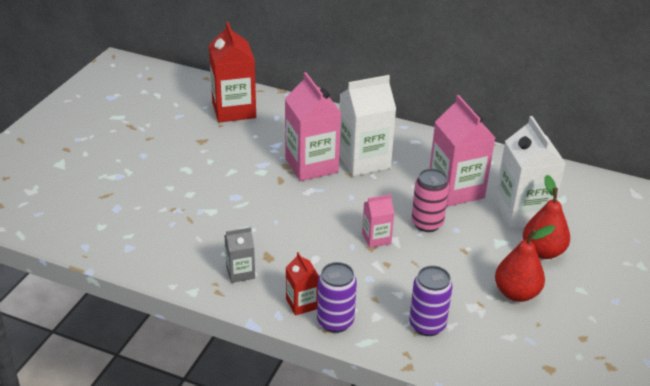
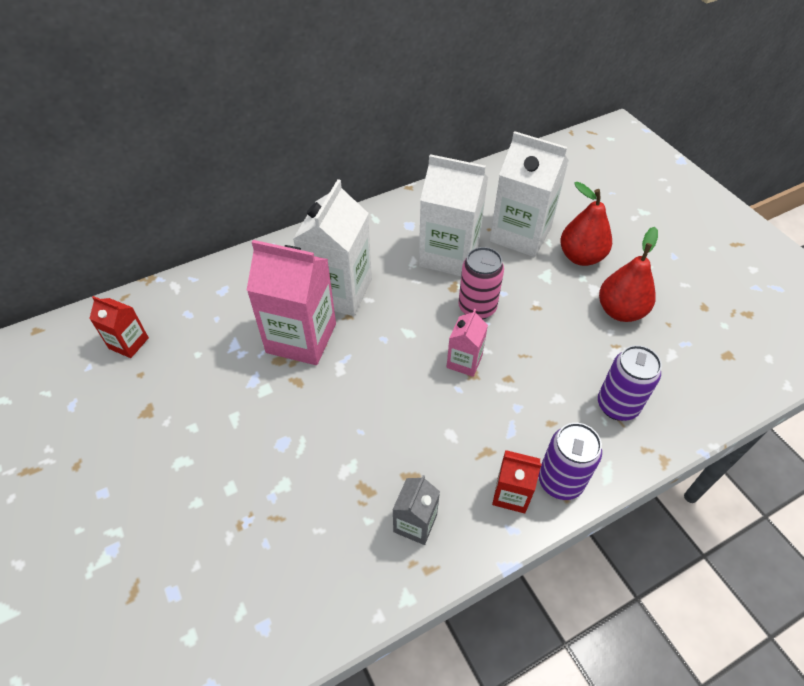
camera: 50 degrees left, 15 degrees up
(234, 110) = (129, 343): red carton -> red carton, size x0.51
(456, 190) = (449, 255): pink carton -> white carton

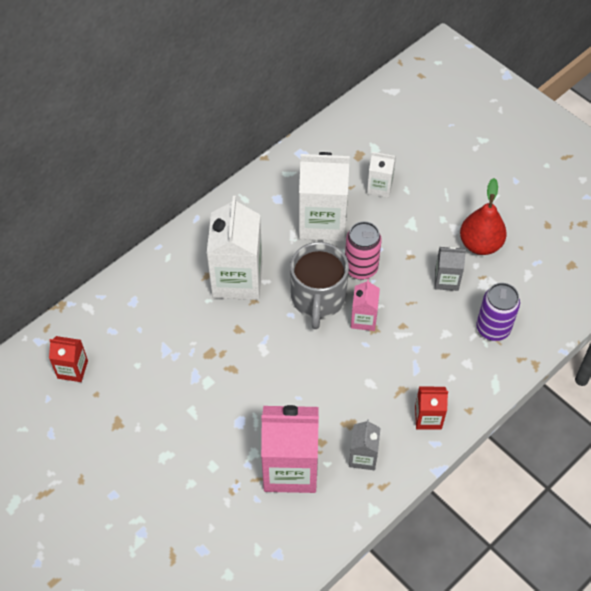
camera: 15 degrees left, 5 degrees up
(301, 338) = (221, 330): pink carton -> pink carton (290, 468)
(419, 328) = (318, 298): none -> grey mug
(520, 234) = (379, 187): white carton -> white carton, size x0.51
(560, 481) = (462, 399): purple can -> none
(572, 340) = (446, 280): none -> grey carton
(581, 257) = (437, 199): red pear -> none

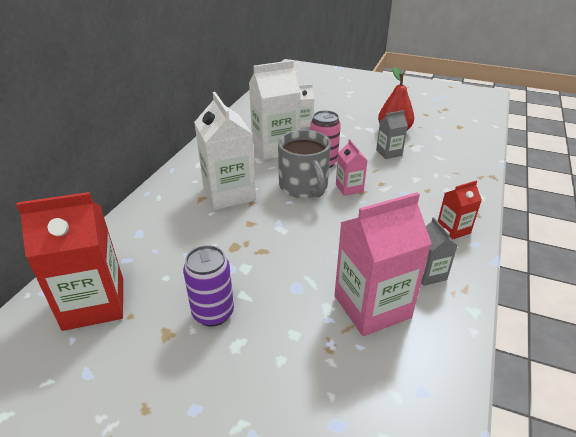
camera: 25 degrees left, 20 degrees down
(72, 369) = (94, 303): red carton -> red carton, size x1.96
(493, 328) = (445, 167): purple can -> purple can (213, 313)

